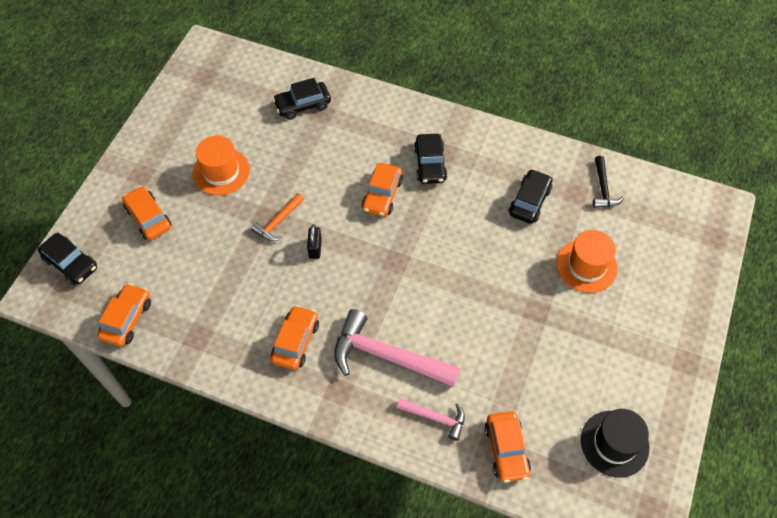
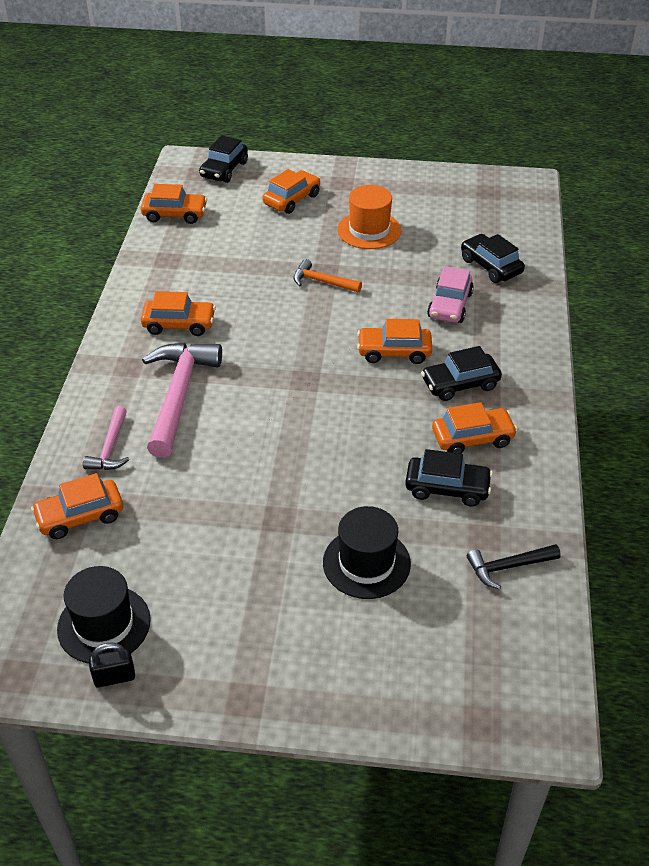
camera: 75 degrees right, 15 degrees down
(315, 248) = (299, 314): black padlock -> black padlock (114, 677)
(340, 144) = (450, 305): none -> pink car
(486, 173) = (472, 438): none -> orange car
(586, 266) = (366, 563): orange hat -> black hat

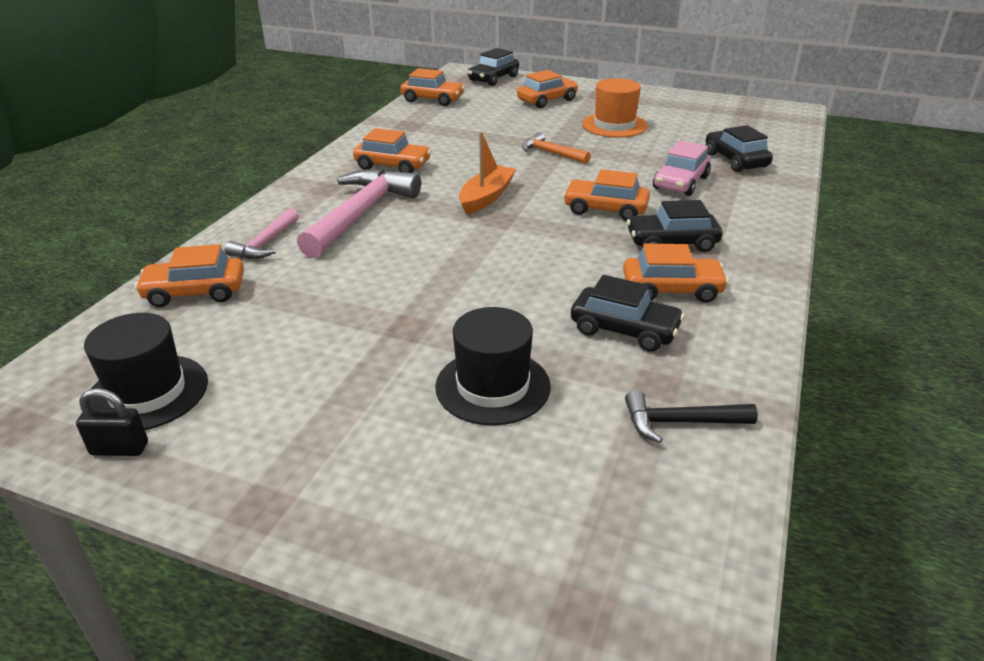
camera: 15 degrees right, 10 degrees down
(284, 354) = (486, 197): none -> orange boat

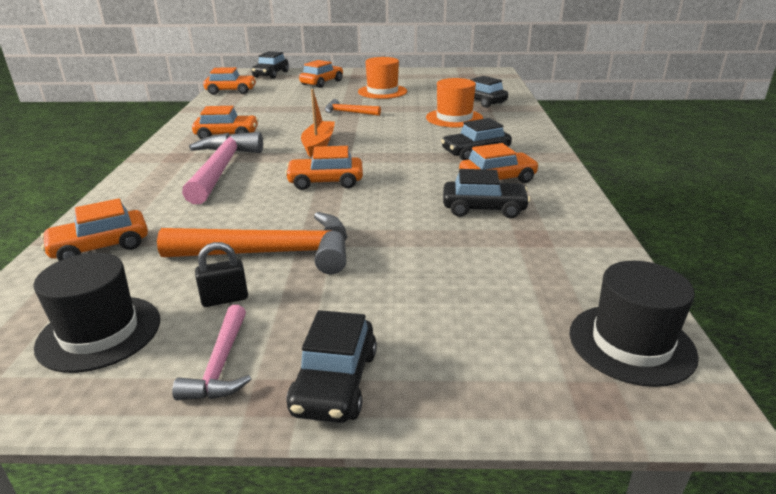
camera: 20 degrees left, 5 degrees down
(119, 448) = (97, 385): black padlock -> black padlock (225, 299)
(265, 243) = (147, 201): pink hammer -> pink hammer (221, 364)
(323, 509) = (335, 382): none -> black car
(350, 338) = (271, 253): none -> orange hammer
(492, 386) = (414, 263): black hat -> black hat (631, 343)
(605, 209) = (414, 140): orange car -> orange car (325, 182)
(680, 183) = (454, 118): pink car -> orange hat
(680, 422) = (567, 257): black hammer -> none

